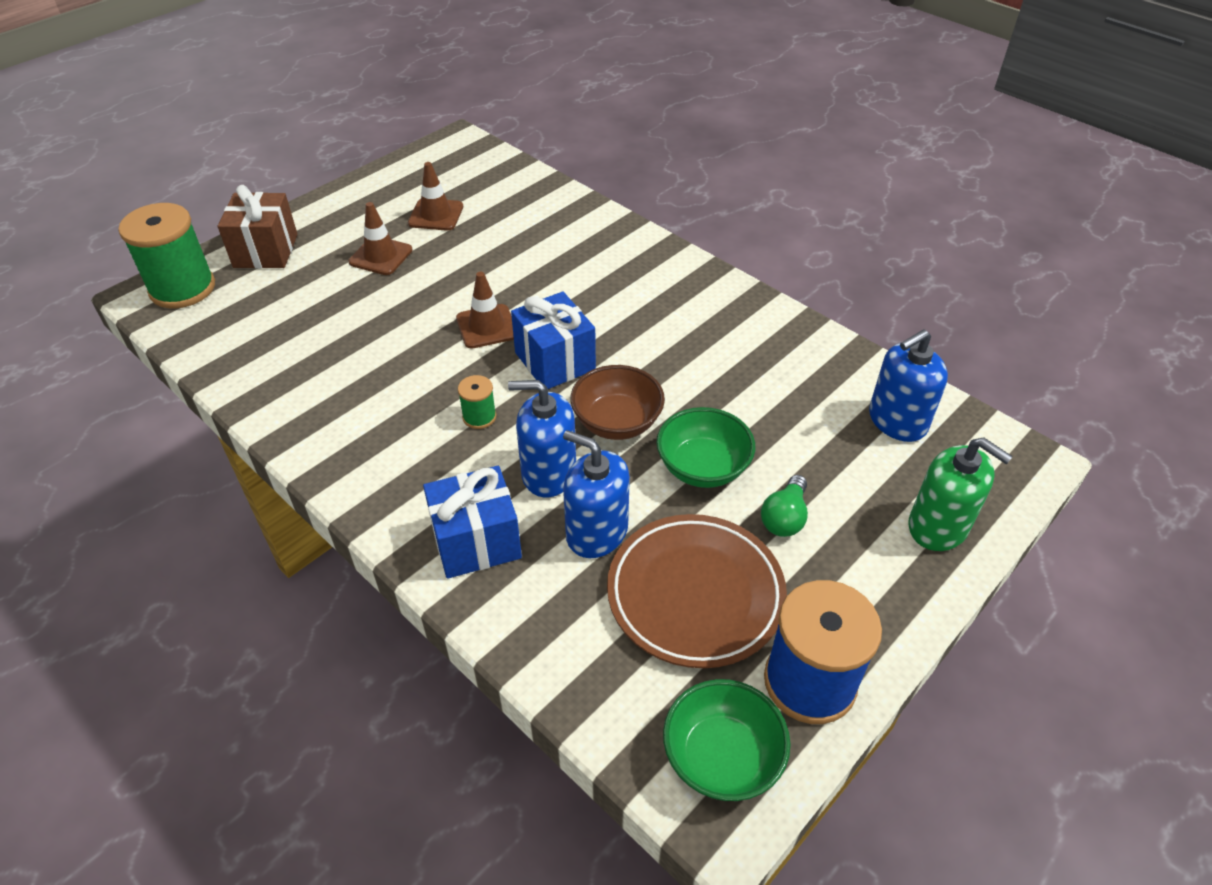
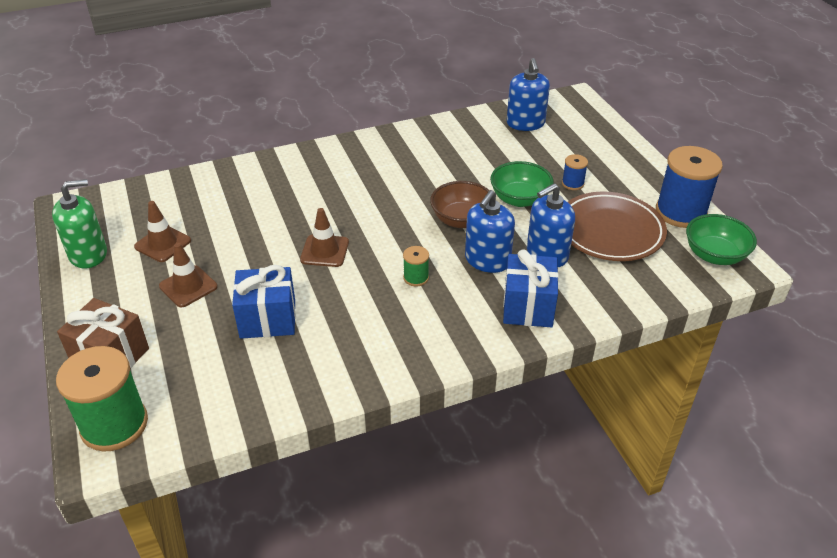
camera: 65 degrees left, 5 degrees down
(555, 361) = (386, 229): blue gift -> blue gift (268, 319)
(784, 518) = (572, 183): green light bulb -> blue spool
(938, 526) = (604, 139): green soap dispenser -> green soap dispenser (88, 254)

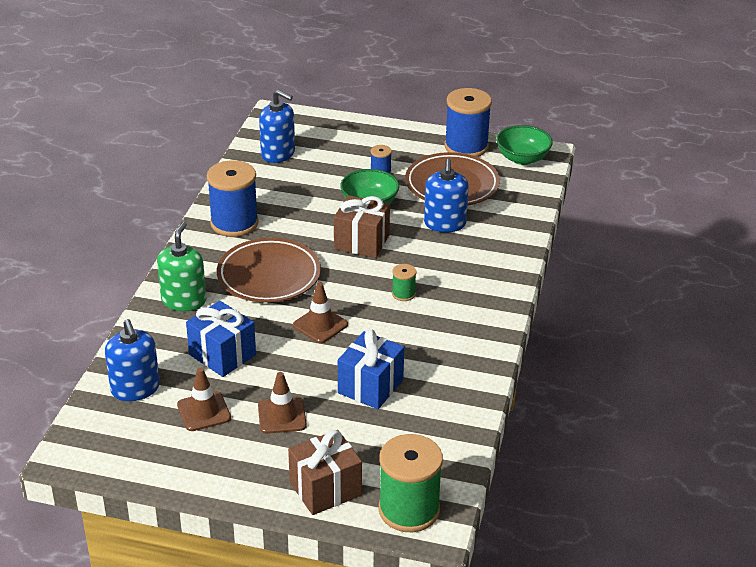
camera: 55 degrees left, 5 degrees down
(88, 254) = (165, 462): green soap dispenser -> green soap dispenser (184, 301)
(362, 194) = (269, 276): none -> brown plate
(409, 147) = (234, 223): none -> blue spool
(461, 220) = (361, 242): brown bowl -> brown gift
(487, 260) = (421, 252): blue soap dispenser -> blue soap dispenser (135, 389)
(528, 307) = (489, 259): blue gift -> blue gift (222, 355)

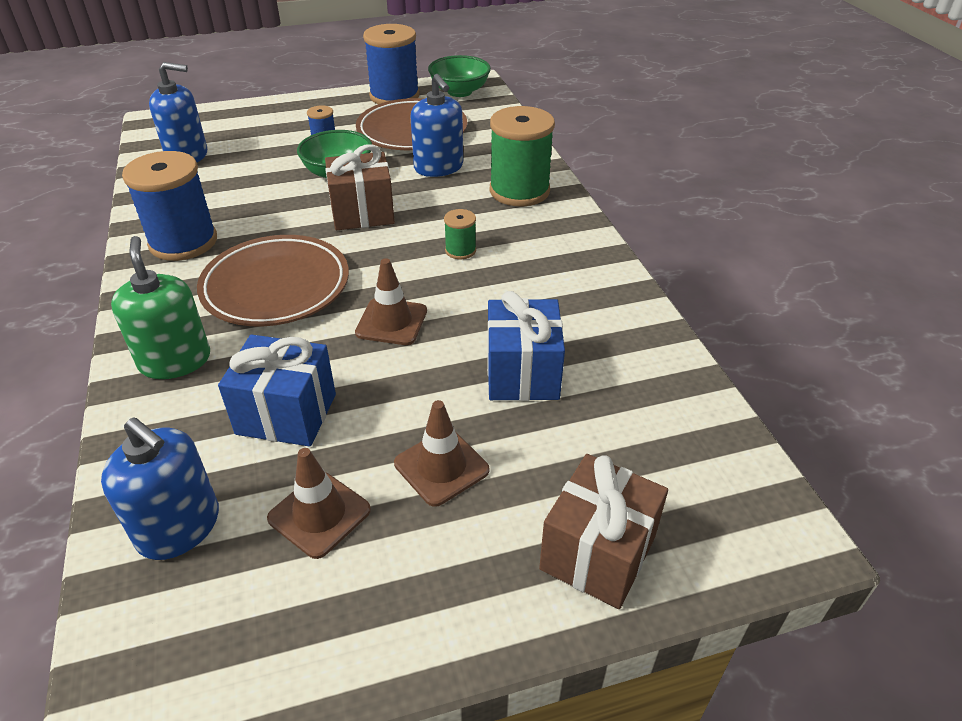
camera: 30 degrees left, 5 degrees up
(409, 510) = (733, 526): green spool -> green spool (519, 191)

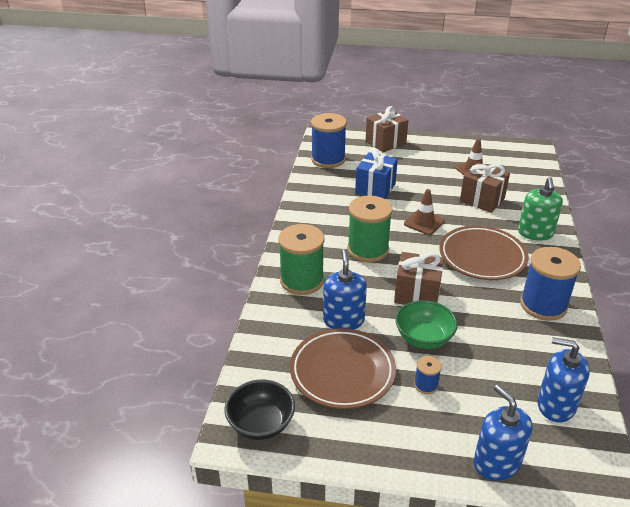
camera: 155 degrees left, 5 degrees down
(179, 527) = (524, 178): blue soap dispenser -> blue soap dispenser (496, 462)
(286, 414) = (482, 200): blue gift -> brown gift
(394, 96) = (332, 440): blue spool -> blue spool (328, 159)
(441, 467) = (425, 171): brown traffic cone -> none
(459, 91) = (261, 424): green bowl -> black bowl
(460, 250) = (368, 250): green spool -> green spool, size x2.16

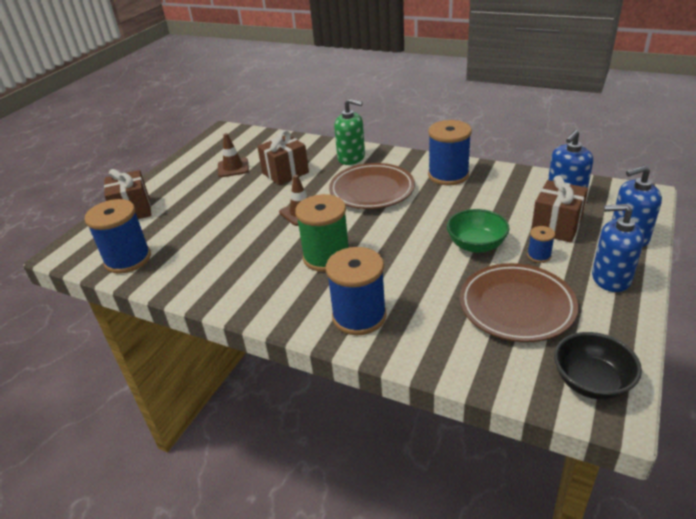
camera: 70 degrees left, 0 degrees up
(302, 281) = (359, 316): green spool -> blue spool
(343, 320) = (437, 293): blue soap dispenser -> blue soap dispenser (611, 278)
(375, 188) = (218, 233): blue gift -> none
(417, 294) = (411, 237): brown gift -> brown gift (556, 226)

